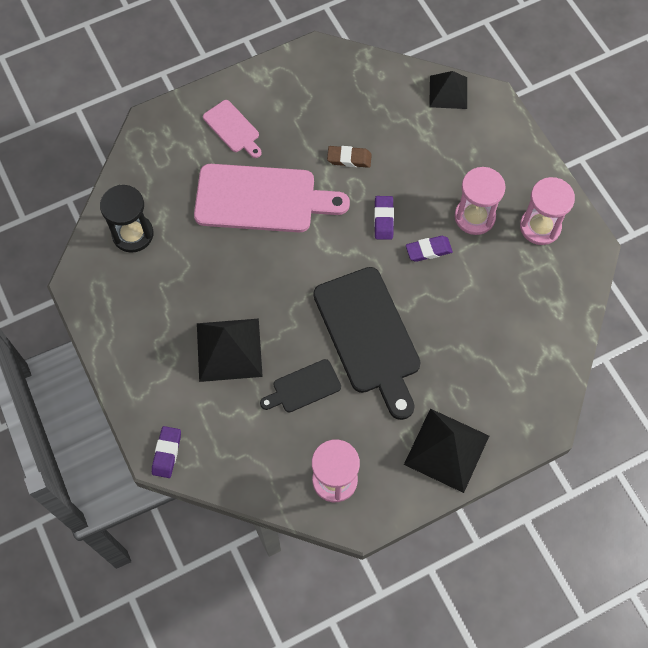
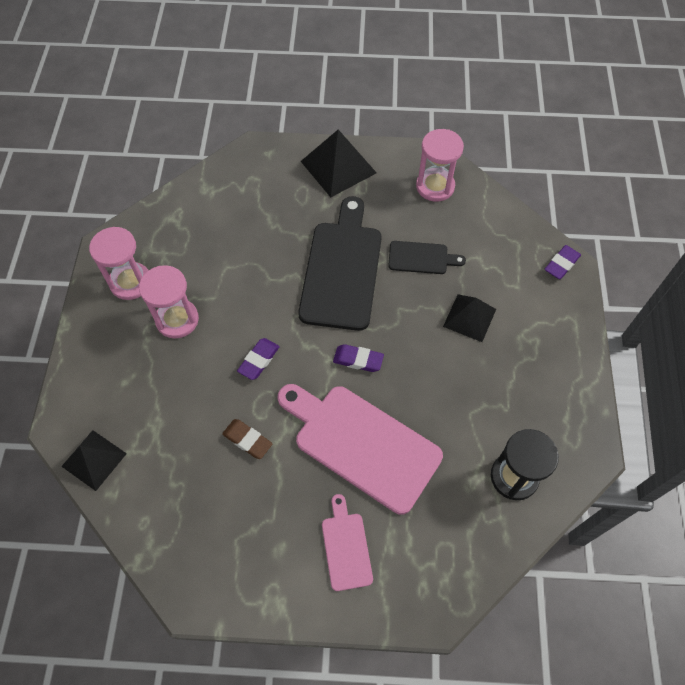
camera: 150 degrees left, 5 degrees down
(229, 349) = (469, 317): black pyramid -> black pyramid, size x0.67
(428, 250) = (240, 312): purple eraser -> purple eraser (358, 360)

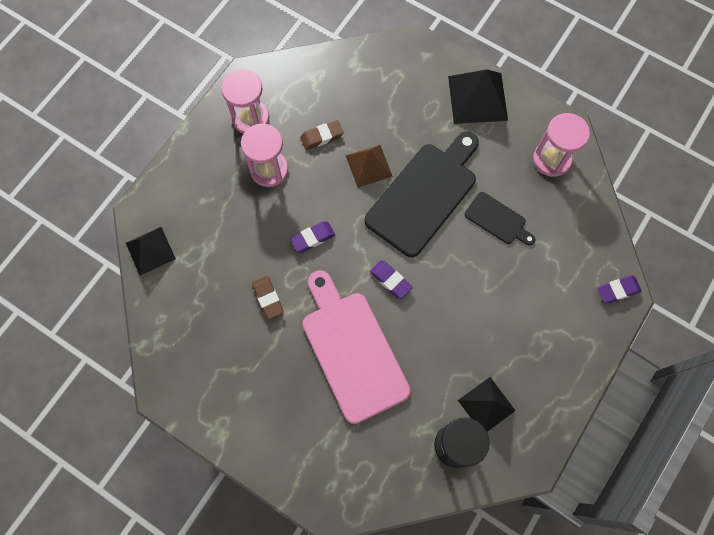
camera: 30 degrees right, 10 degrees up
(213, 266) = (322, 137): none -> brown eraser
(274, 269) = (369, 165): none -> brown pyramid
(346, 547) = (293, 422): pink cutting board -> none
(469, 317) = (505, 294): black pyramid -> black pyramid (486, 405)

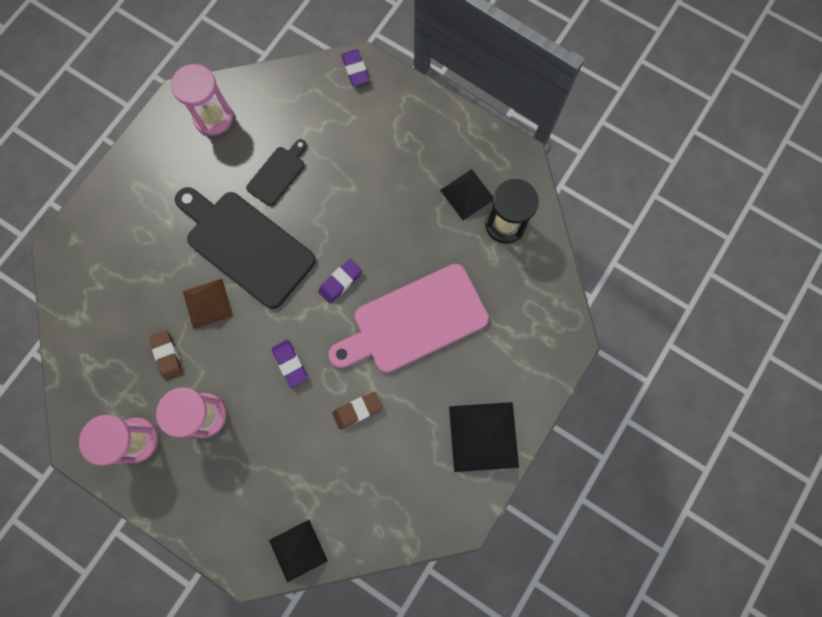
camera: 90 degrees left, 5 degrees up
(477, 98) = (134, 186): black pyramid -> black pyramid (483, 436)

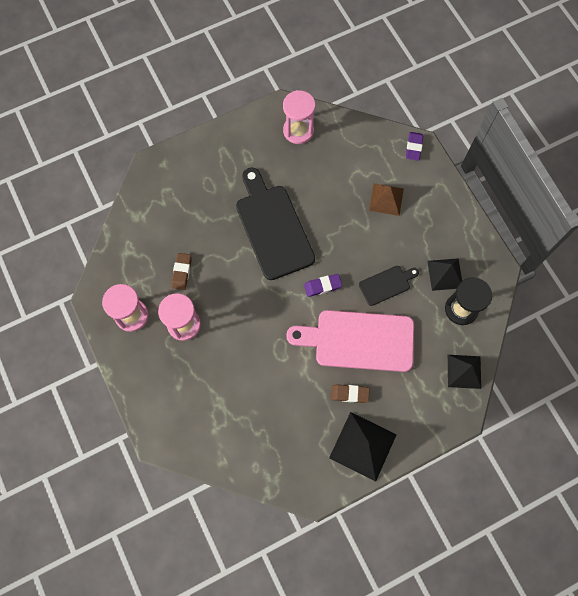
camera: 30 degrees right, 5 degrees down
(207, 303) = (226, 252): brown pyramid -> brown pyramid (386, 199)
(278, 174) = (321, 191): black cutting board -> black cutting board (387, 284)
(290, 364) = (258, 322): purple eraser -> none
(298, 550) = (195, 448): black pyramid -> black pyramid (464, 371)
(357, 410) = (286, 379): brown eraser -> brown eraser (349, 394)

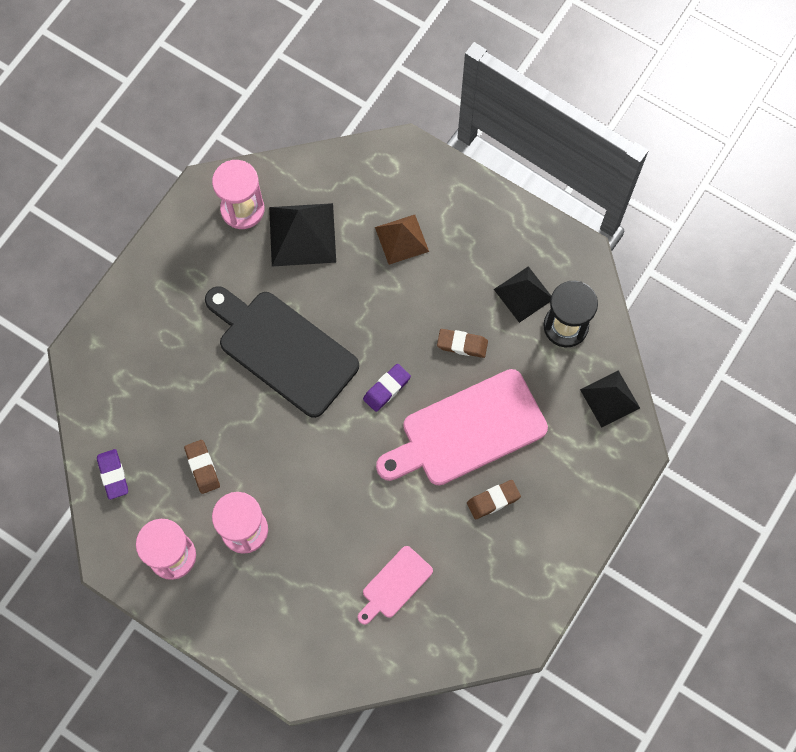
camera: 30 degrees left, 0 degrees up
(255, 411) = (394, 585): none -> pink cutting board
(362, 446) = (543, 552): black pyramid -> black pyramid (302, 234)
(387, 284) = (462, 344): black cutting board -> brown eraser
(413, 147) = (398, 156): purple eraser -> purple eraser (113, 475)

